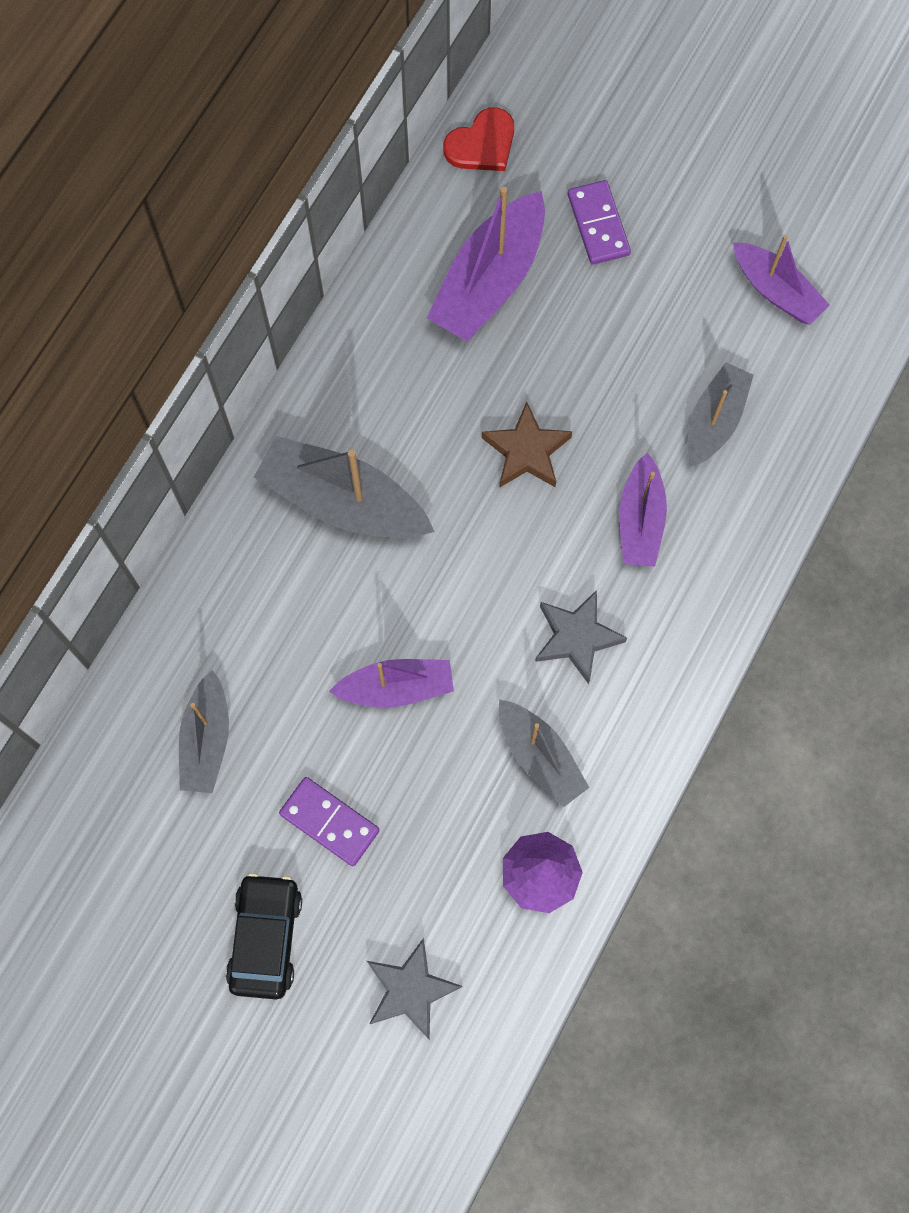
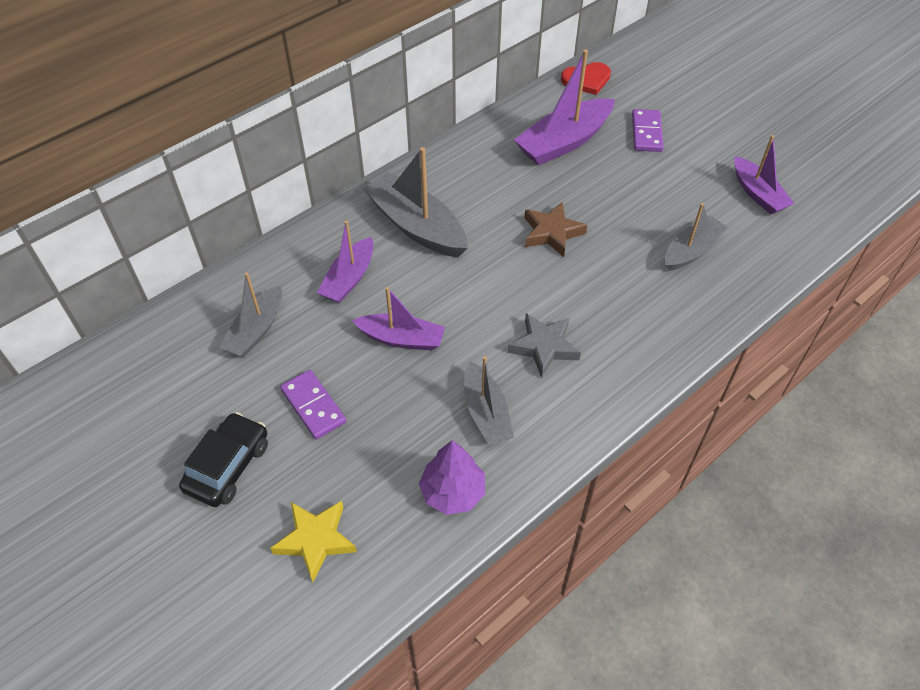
camera: 20 degrees right, 20 degrees down
(410, 990) = (315, 540): grey star -> yellow star
(640, 520) = (617, 292): purple boat -> purple boat (349, 279)

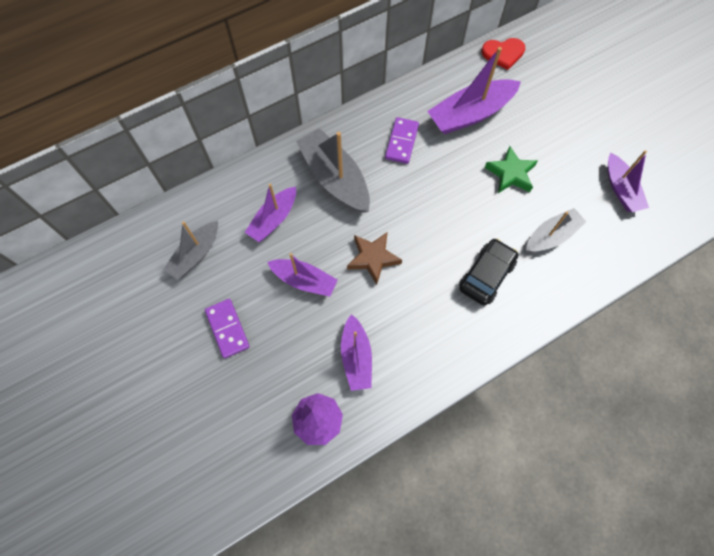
camera: 10 degrees right, 15 degrees up
(228, 466) = (157, 369): black car -> black car (486, 275)
(315, 540) = (210, 442): yellow star -> none
(486, 413) = (356, 357): grey boat -> purple boat
(544, 347) = (413, 306): grey star -> none
(552, 233) = (441, 201): brown star -> brown star (373, 258)
(626, 194) = (511, 173): none -> green star
(646, 133) = (541, 115): purple domino -> purple domino (401, 142)

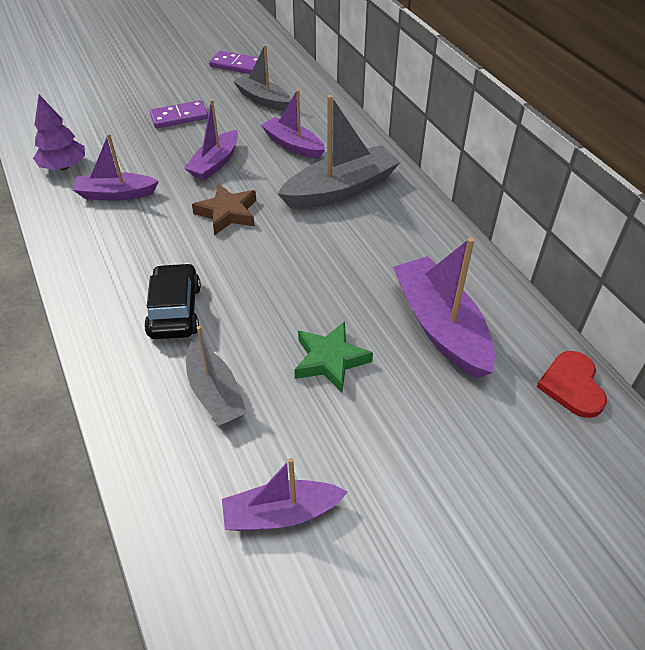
camera: 95 degrees right, 20 degrees down
(401, 142) = (392, 249): purple domino -> purple domino (236, 65)
(486, 275) = (175, 311): black car -> black car turned 135 degrees counterclockwise

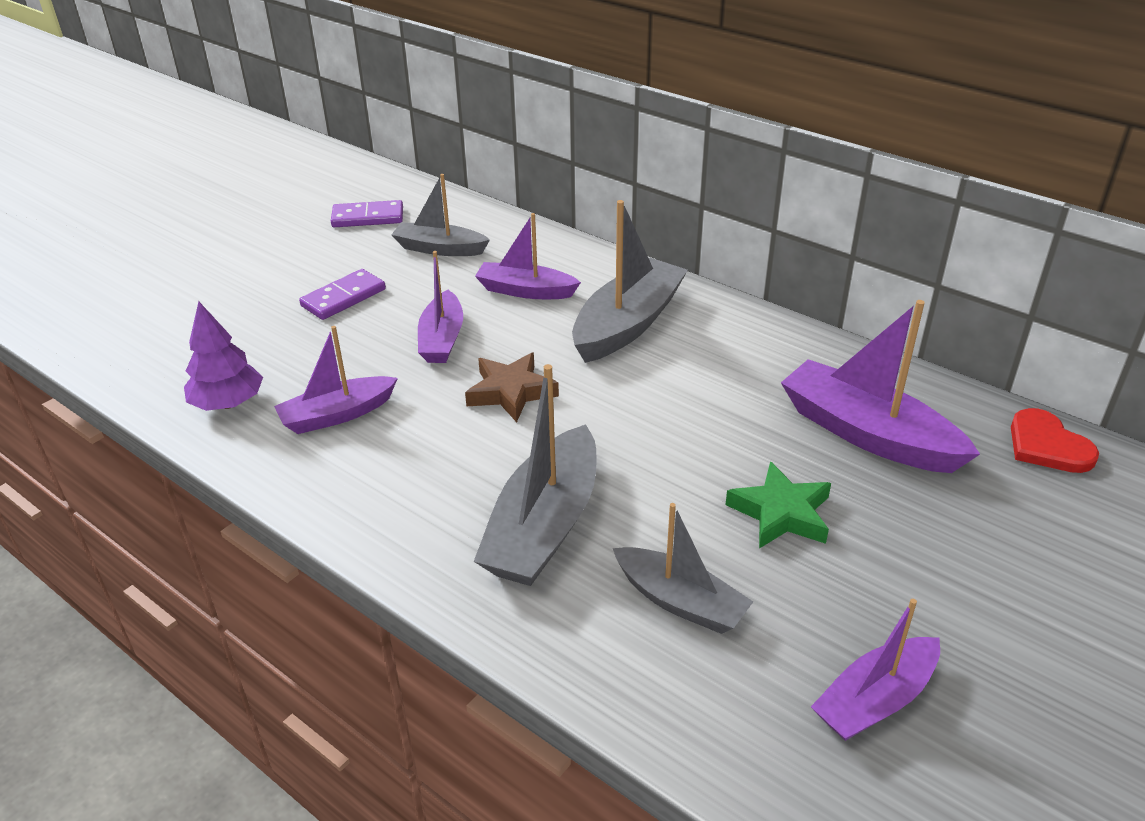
camera: 25 degrees left, 10 degrees down
(175, 311) = (544, 526): black car -> grey boat

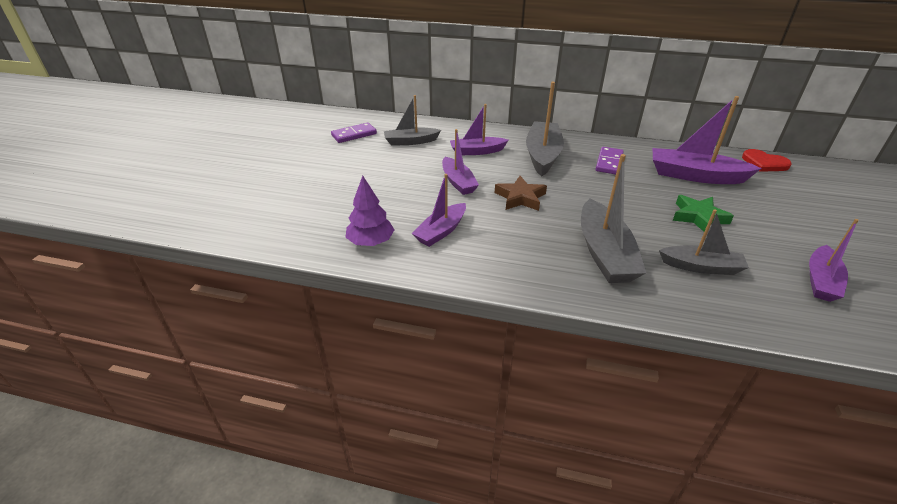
camera: 25 degrees left, 0 degrees up
(343, 298) = (382, 175): purple domino -> purple domino (609, 162)

